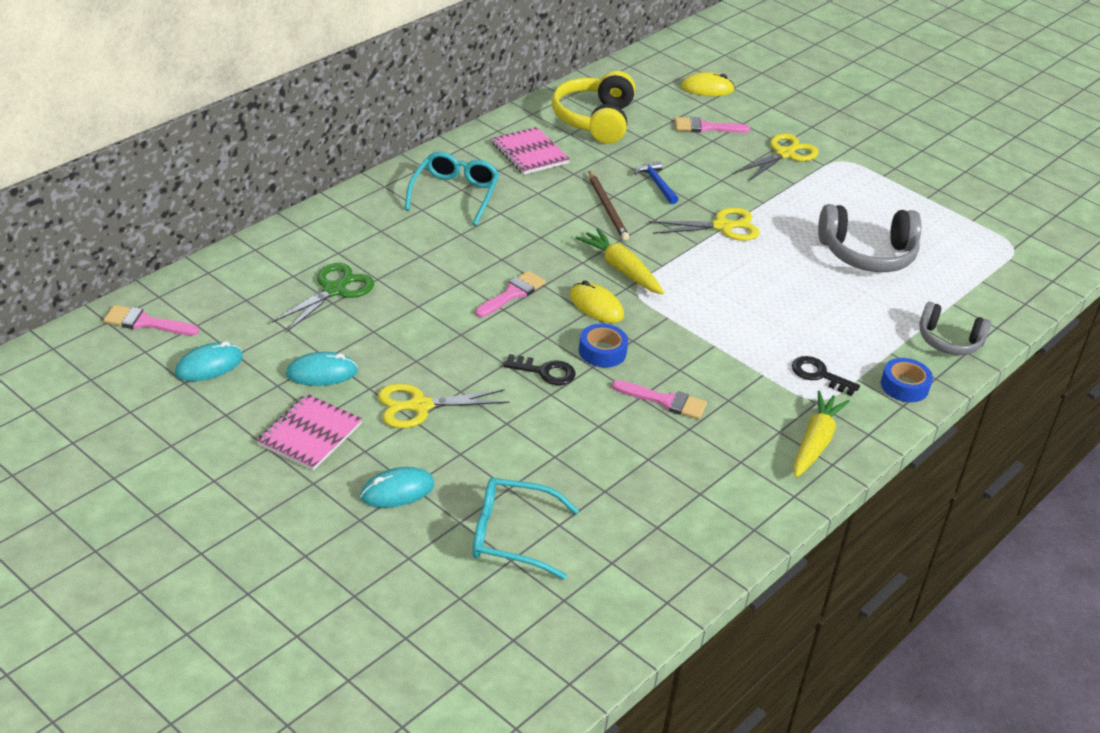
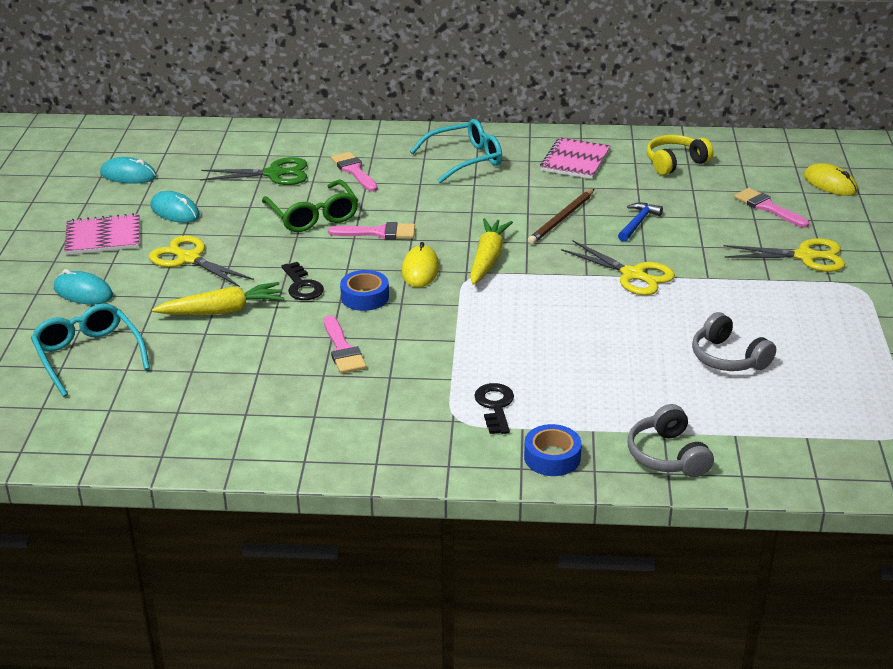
camera: 55 degrees right, 5 degrees down
(145, 322) = (143, 138): pink brush -> pink brush (354, 171)
(438, 309) = (313, 216): none -> green glasses
(595, 120) = (675, 163): yellow headphones -> yellow headphones, size x0.64
(815, 442) = (393, 442): yellow carrot -> yellow carrot (222, 311)
(867, 254) = (728, 358): grey headphones -> grey headphones, size x0.64

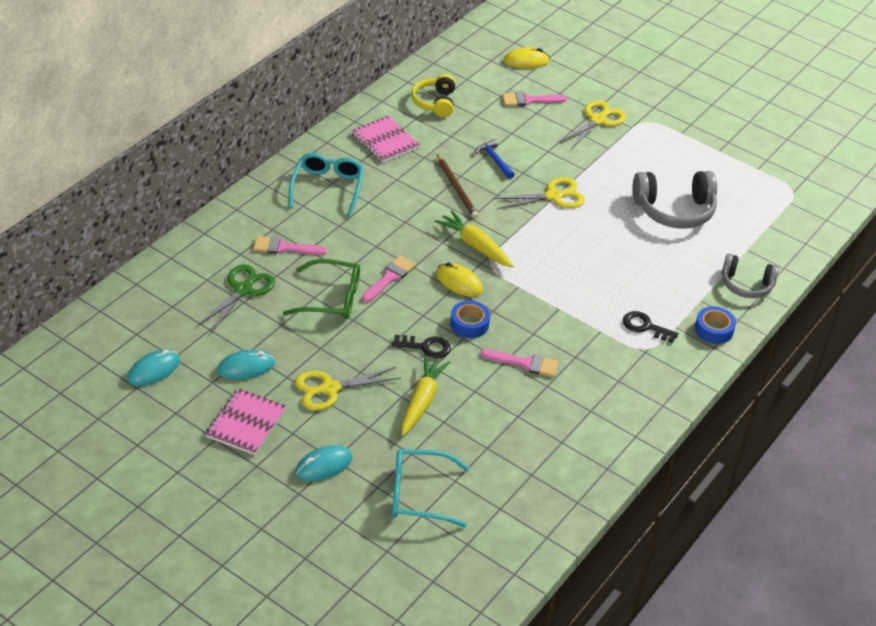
camera: 60 degrees left, 10 degrees up
(728, 358) = (674, 210): grey headphones -> grey headphones, size x1.56

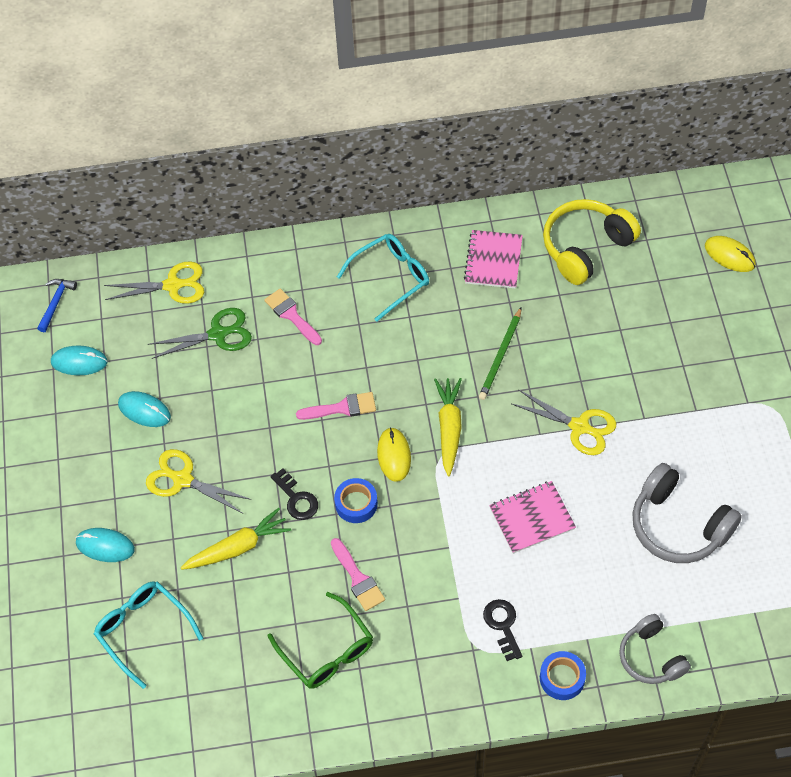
camera: 50 degrees right, 15 degrees up
(246, 423) = (92, 462): pink notebook -> pink notebook (532, 518)
(331, 298) = (274, 393): green glasses -> green glasses (326, 650)
(435, 103) = (586, 247): yellow headphones -> yellow headphones, size x1.56
(456, 188) = (500, 356): brown pencil -> green pencil
(494, 160) = (569, 349): blue hammer -> blue hammer (56, 303)
(529, 100) = (679, 303): pink brush -> none
(598, 120) = (722, 371): yellow scissors -> yellow scissors (173, 285)

